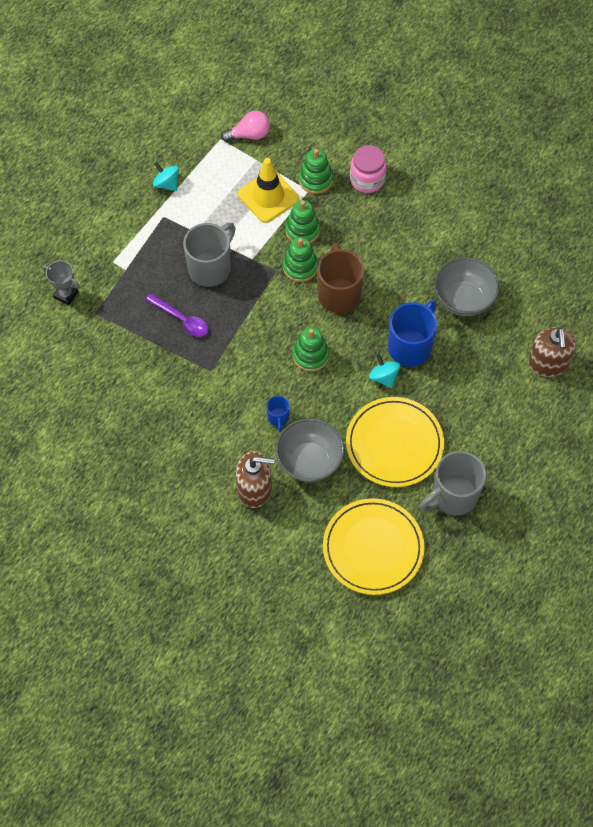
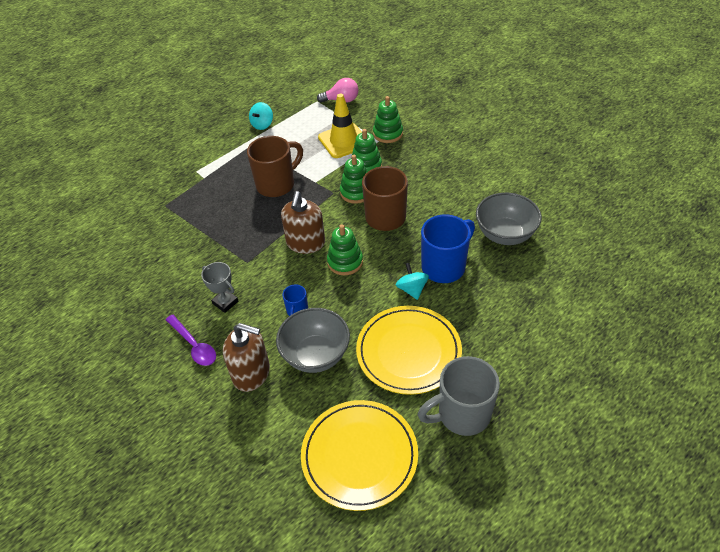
camera: 15 degrees right, 15 degrees down
(66, 294) = (146, 189): grey trophy -> grey trophy (225, 302)
(167, 184) = (262, 124): turquoise spinning top -> turquoise spinning top turned 120 degrees counterclockwise
(181, 319) = (237, 219): purple spoon -> purple spoon (194, 345)
(211, 268) = (277, 184): grey mug -> brown mug
(367, 179) = (433, 138): pink jar -> none
(548, 363) = (585, 299): brown soap dispenser -> brown soap dispenser (305, 243)

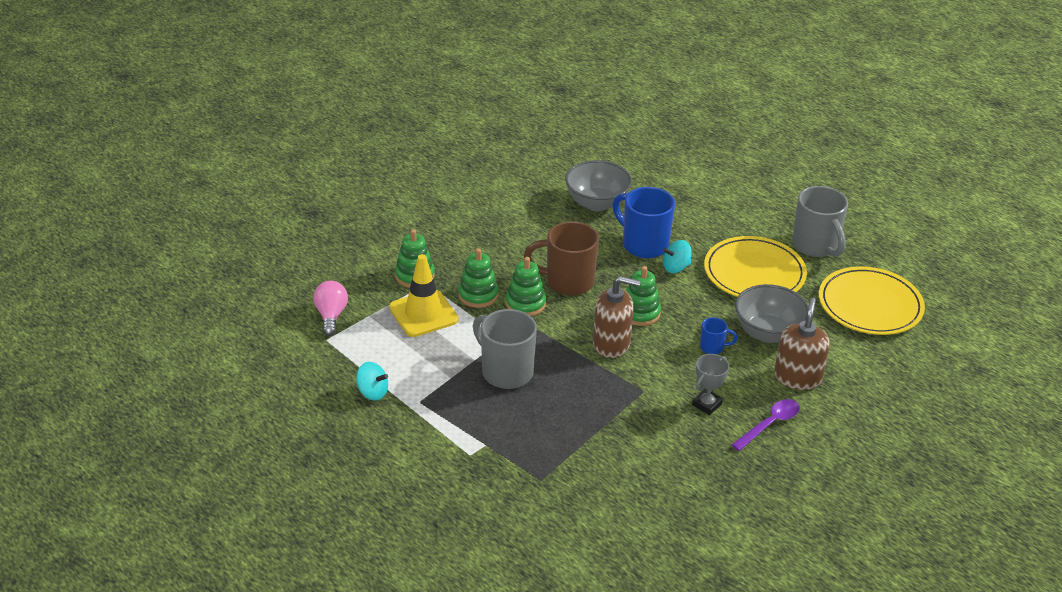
camera: 95 degrees left, 10 degrees down
(277, 184) = (505, 372): brown mug -> grey mug

